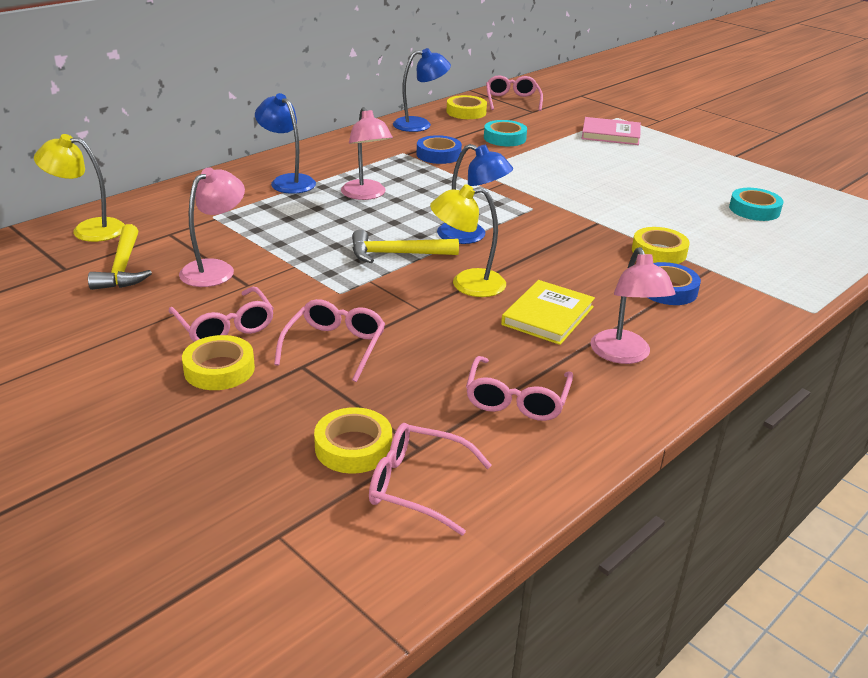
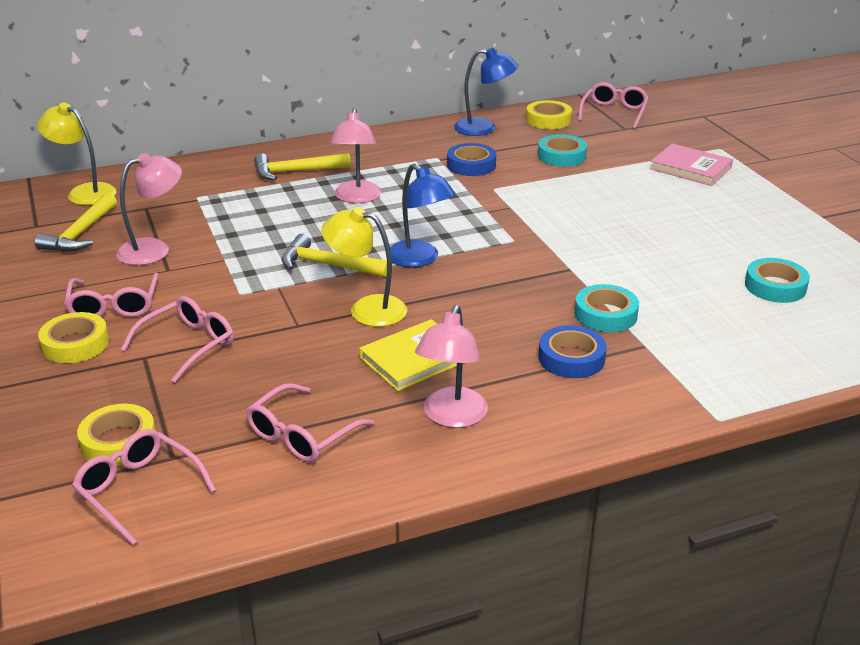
camera: 25 degrees right, 0 degrees up
(287, 181) = (295, 172): blue lamp -> yellow hammer
(659, 252) = (605, 314): yellow tape -> turquoise tape

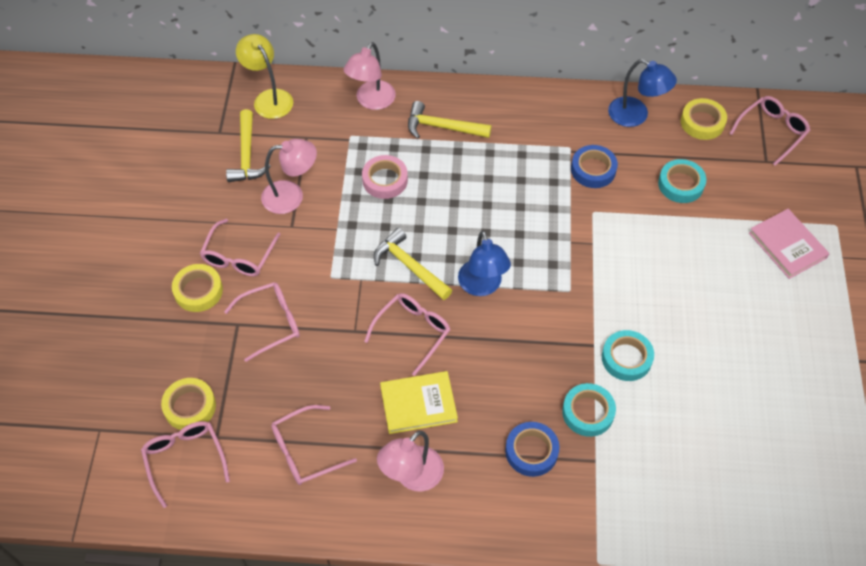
camera: 25 degrees right, 25 degrees up
(80, 234) = (247, 155): yellow hammer -> yellow hammer turned 45 degrees counterclockwise
(257, 216) = (385, 180): none -> pink tape
(357, 198) = (473, 183): pink lamp -> pink lamp (371, 101)
(367, 309) = (412, 332): yellow lamp -> pink glasses
(775, 286) = (748, 435): turquoise tape -> turquoise tape (626, 358)

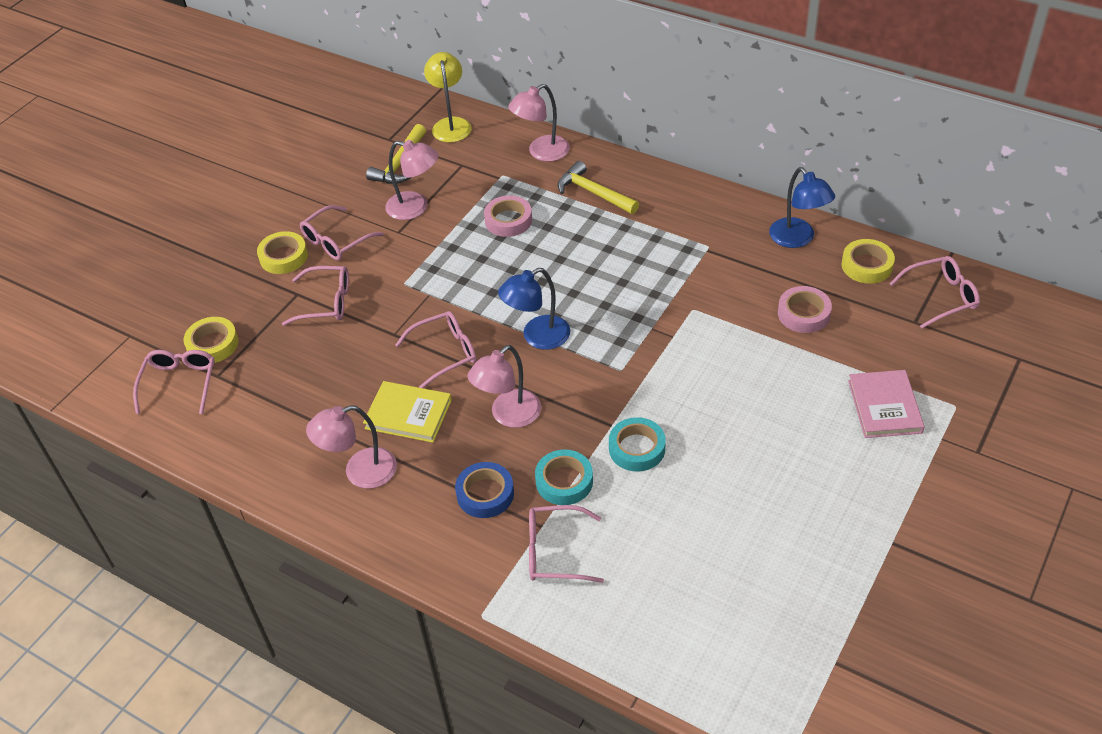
camera: 30 degrees right, 10 degrees down
(305, 451) = (282, 415): pink glasses -> pink glasses (555, 552)
(409, 266) = (481, 298): yellow hammer -> none
(482, 286) = (537, 337): blue lamp -> blue lamp turned 45 degrees clockwise
(504, 370) = (508, 415): none -> pink lamp
(593, 170) = (719, 273): blue tape -> none
(681, 184) = (803, 314): turquoise tape -> pink tape

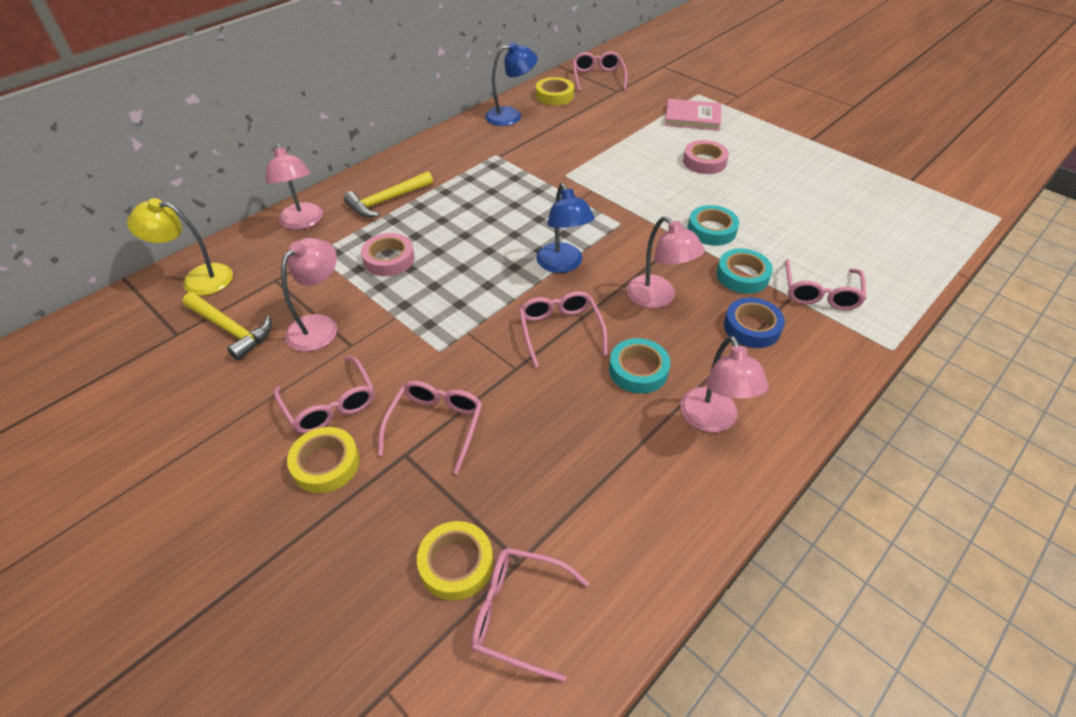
camera: 80 degrees left, 0 degrees up
(408, 414) = (638, 370): yellow book -> turquoise tape
(803, 314) = (592, 129): pink tape -> pink tape (704, 161)

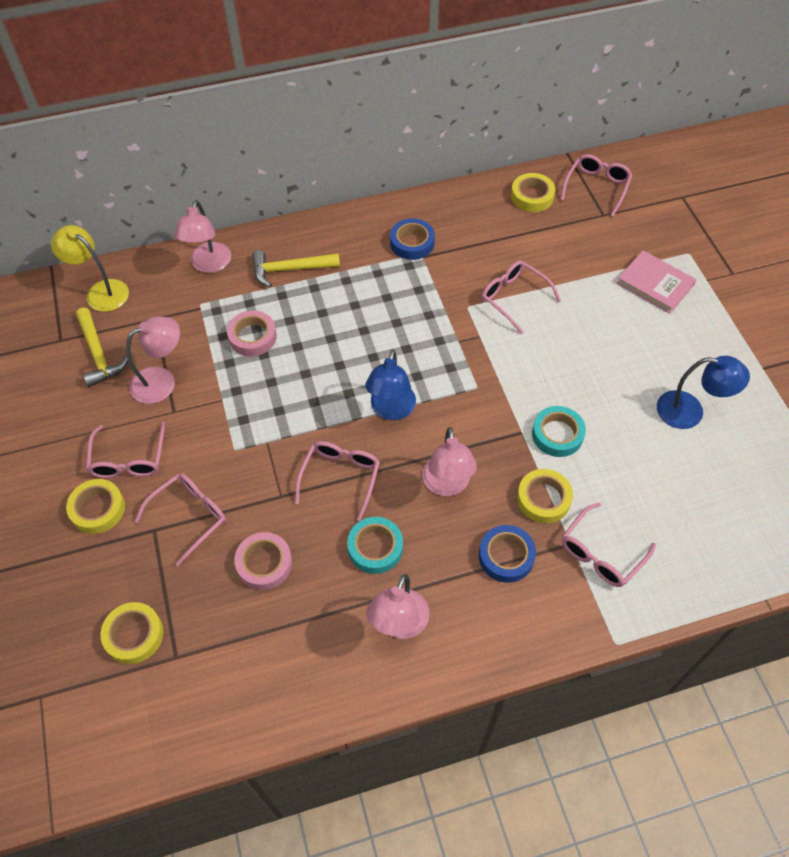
camera: 30 degrees right, 10 degrees up
(483, 150) = (412, 243): none -> blue tape
(511, 116) = (469, 207): blue lamp -> blue lamp (690, 412)
(518, 614) = (149, 694): pink glasses -> pink glasses (514, 298)
(704, 161) = (619, 348): pink tape -> pink tape (264, 563)
(742, 275) = (543, 499): turquoise tape -> yellow tape

